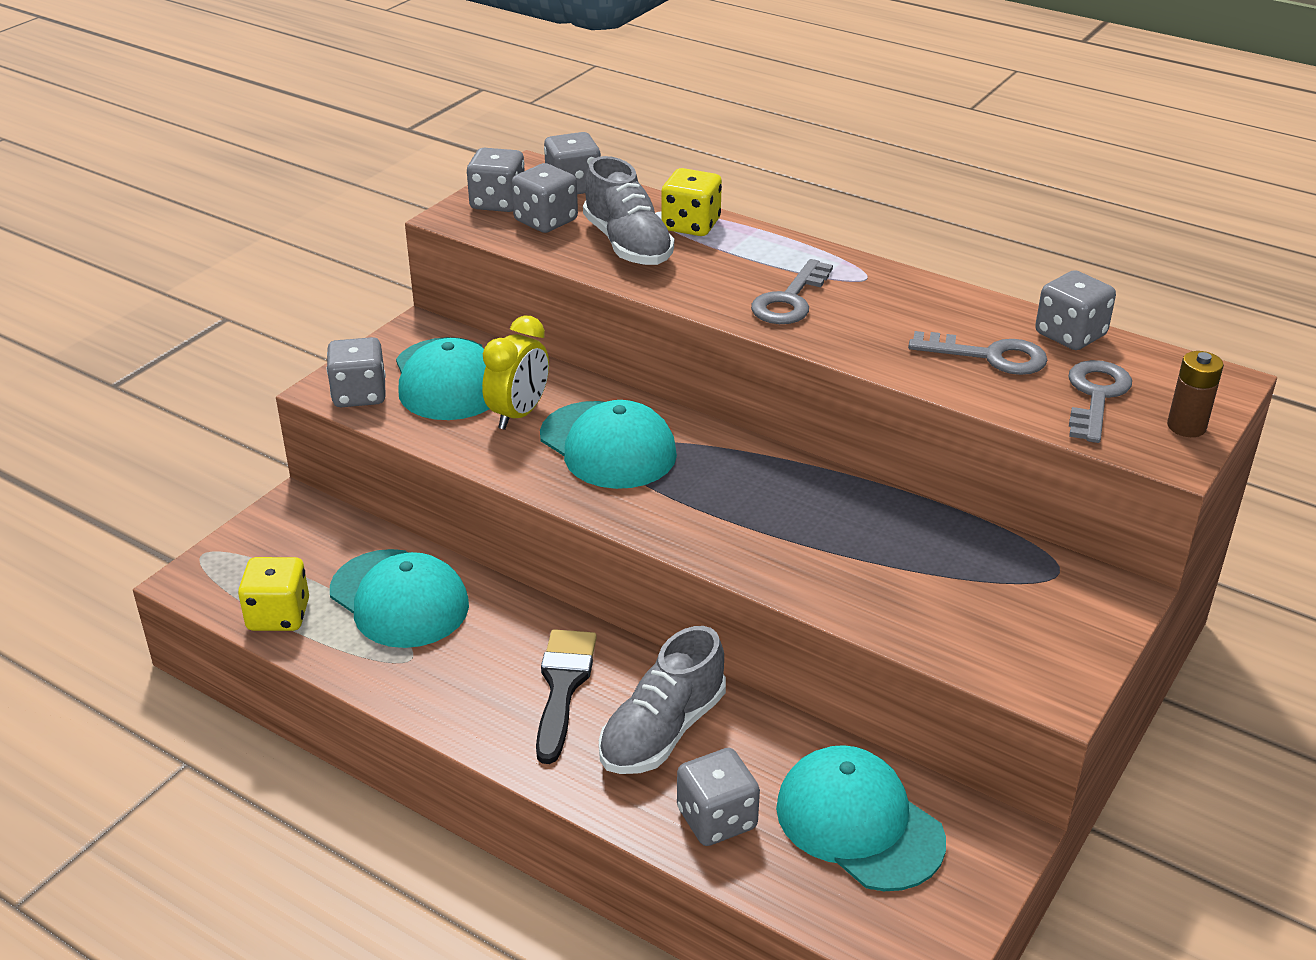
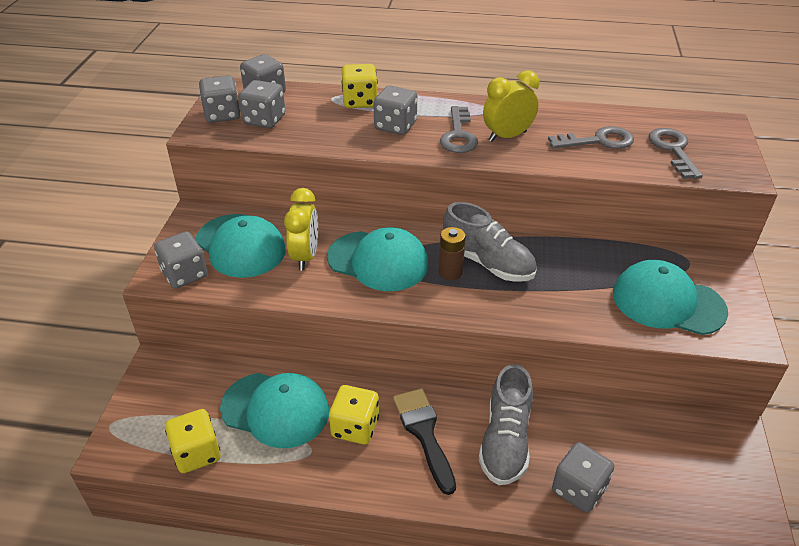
camera: 25 degrees left, 5 degrees up
(481, 650) = (355, 427): none -> yellow dice
(627, 245) = (330, 123): grey shoe -> grey shoe (487, 262)
(858, 318) = (507, 136): none -> yellow clock
(859, 823) = (657, 457): turquoise cap -> turquoise cap (668, 302)
(1070, 335) = (627, 117): grey dice -> grey dice (395, 126)
(1186, 427) = (732, 155): brown battery -> brown battery (450, 272)

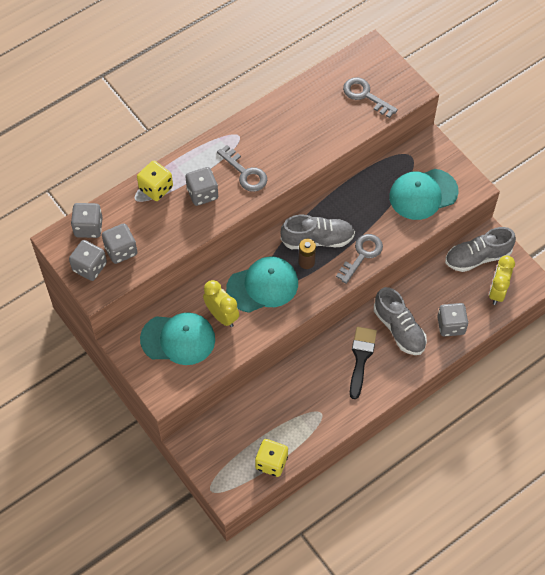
camera: 45 degrees left, 20 degrees up
(185, 274) = (174, 382): grey dice -> none
(275, 409) = (279, 409): turquoise cap -> none
(355, 427) = (327, 383): yellow dice -> none
(424, 433) = (361, 358): black brush -> black brush turned 75 degrees clockwise
(507, 136) = (272, 153): yellow clock -> yellow clock (497, 292)
(598, 141) = (322, 118): grey key -> grey key (362, 255)
(696, 443) = (477, 257): none -> grey shoe

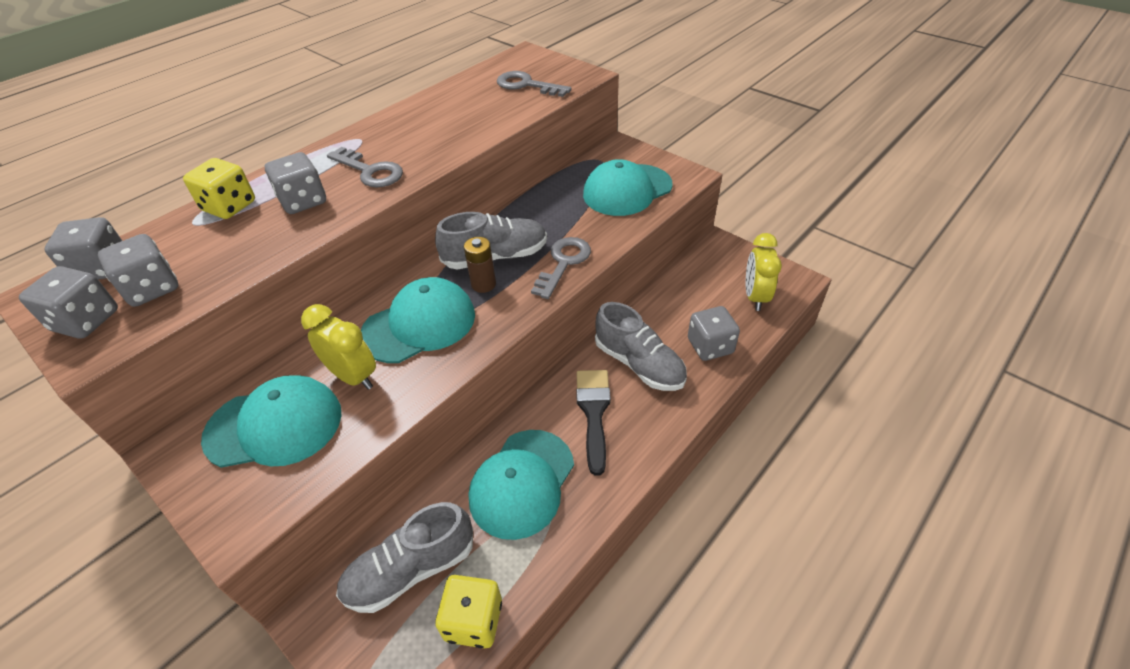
camera: 10 degrees left, 15 degrees down
(308, 394) = (522, 483): none -> turquoise cap
(477, 257) = (713, 266): grey shoe -> grey shoe (411, 569)

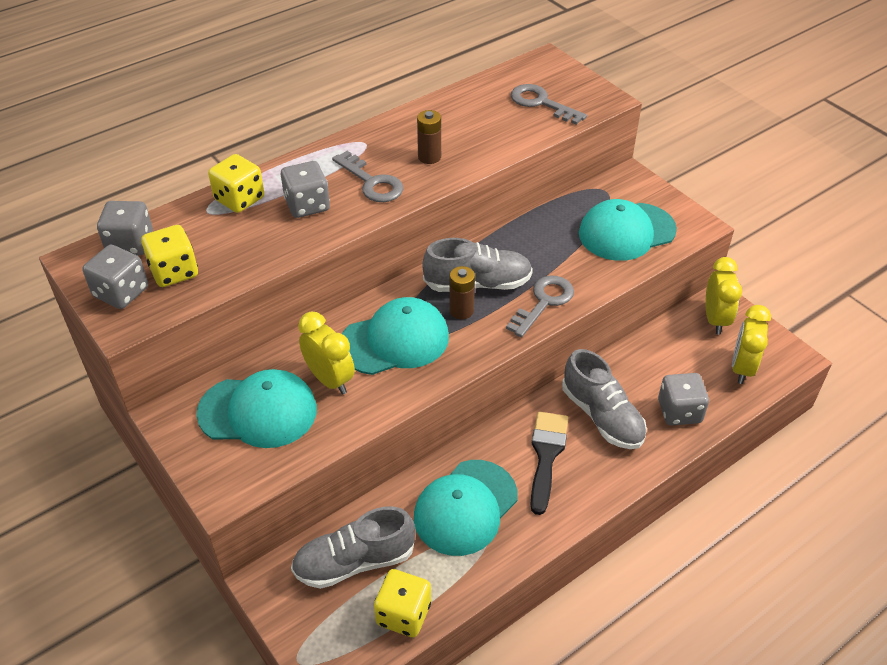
camera: 10 degrees right, 0 degrees up
(152, 288) = (174, 272): grey dice -> yellow dice
(426, 142) = (429, 157): none -> brown battery
(719, 259) = (715, 319): none -> yellow clock

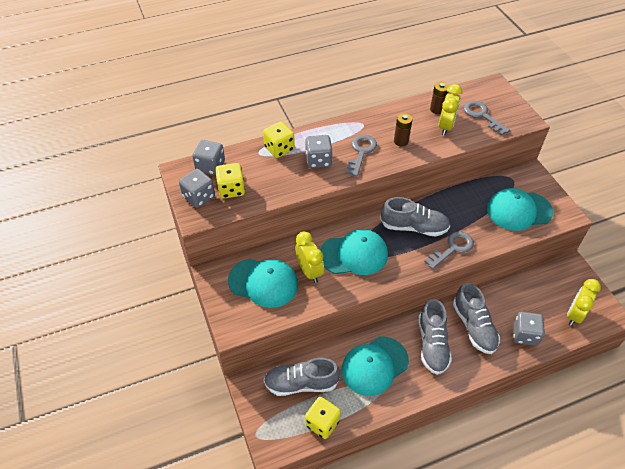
camera: 15 degrees right, 5 degrees up
(372, 182) = (361, 152): grey key -> grey key turned 135 degrees counterclockwise
(461, 311) = (399, 243): brown battery -> brown battery (437, 109)
(546, 455) = (432, 344): black brush -> grey shoe
(715, 319) = (565, 277): yellow clock -> yellow clock (446, 127)

